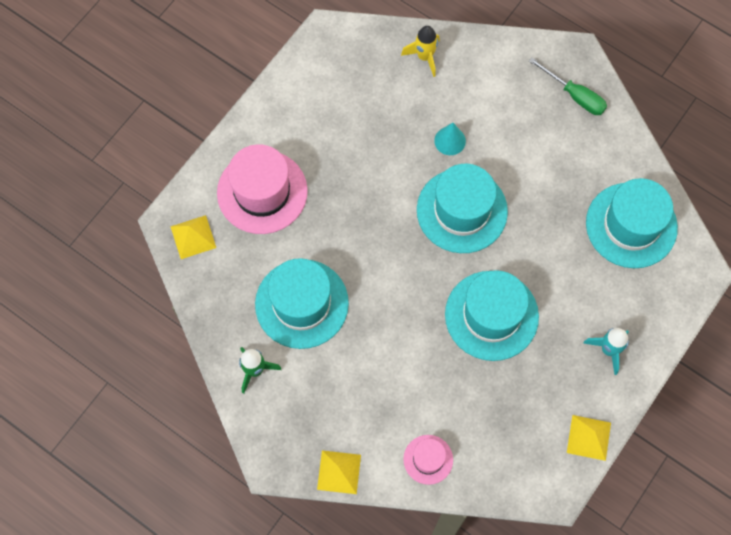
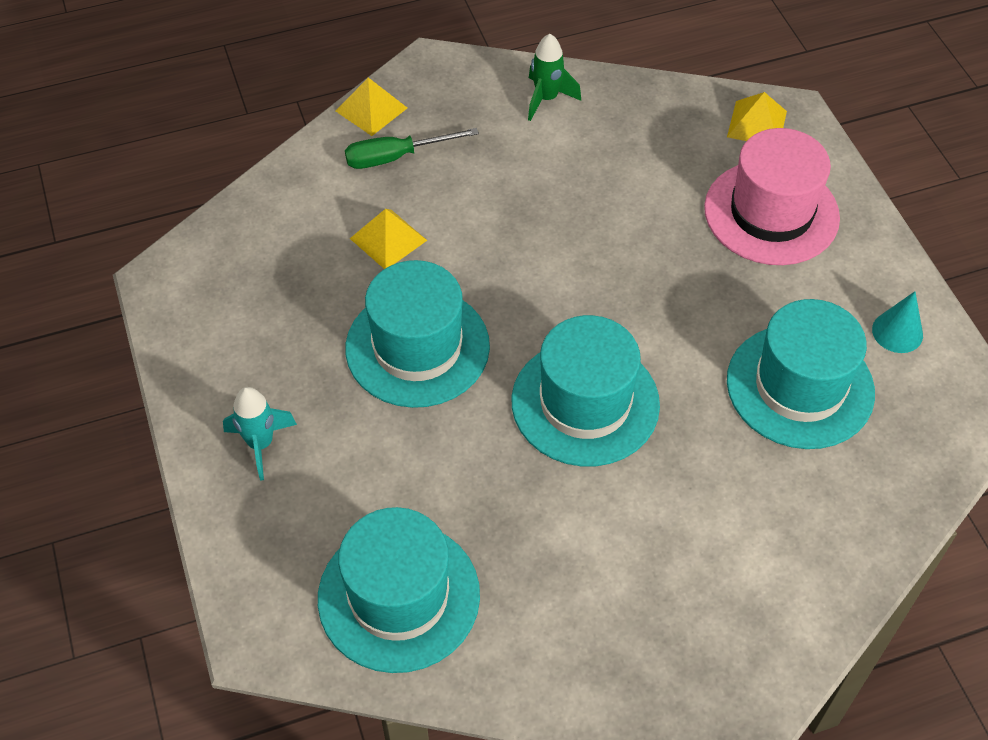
camera: 125 degrees right, 15 degrees down
(301, 304) = (591, 176): turquoise hat -> turquoise hat (800, 386)
(424, 57) = (865, 505): yellow rocket -> none
(428, 459) = (310, 188): pink hat -> none
(450, 141) = (702, 453): turquoise cone -> turquoise cone (897, 332)
(575, 95) = (662, 669): green screwdriver -> green screwdriver (396, 157)
(589, 437) = (183, 351): yellow pyramid -> yellow pyramid (388, 239)

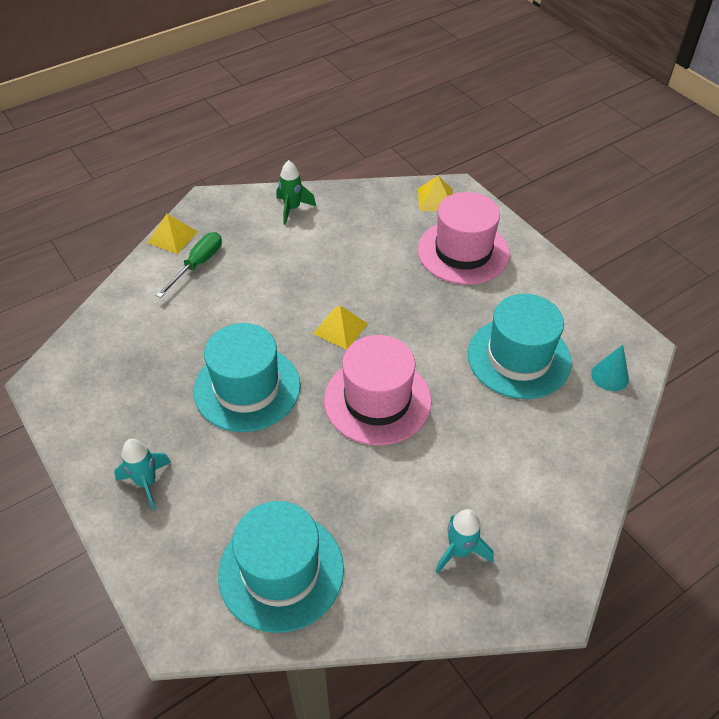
camera: 15 degrees left, 5 degrees down
(388, 239) = (206, 319): yellow pyramid -> yellow pyramid (340, 328)
(396, 157) = (198, 264): green screwdriver -> green screwdriver turned 150 degrees clockwise
(585, 403) = (377, 400): turquoise hat -> pink hat
(633, 628) = (460, 551): none -> turquoise rocket
(897, 332) = (569, 310): turquoise cone -> turquoise cone (610, 376)

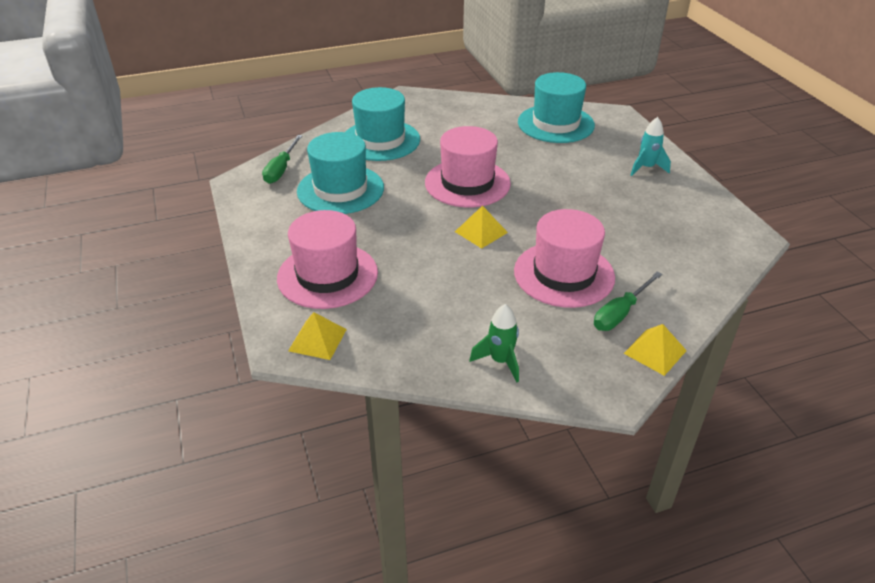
camera: 165 degrees left, 10 degrees down
(247, 388) = (571, 205): turquoise hat -> turquoise hat (380, 140)
(249, 294) = (564, 274): none -> pink hat
(460, 551) = (446, 116): turquoise rocket -> none
(610, 376) = (281, 169): turquoise cone -> green screwdriver

